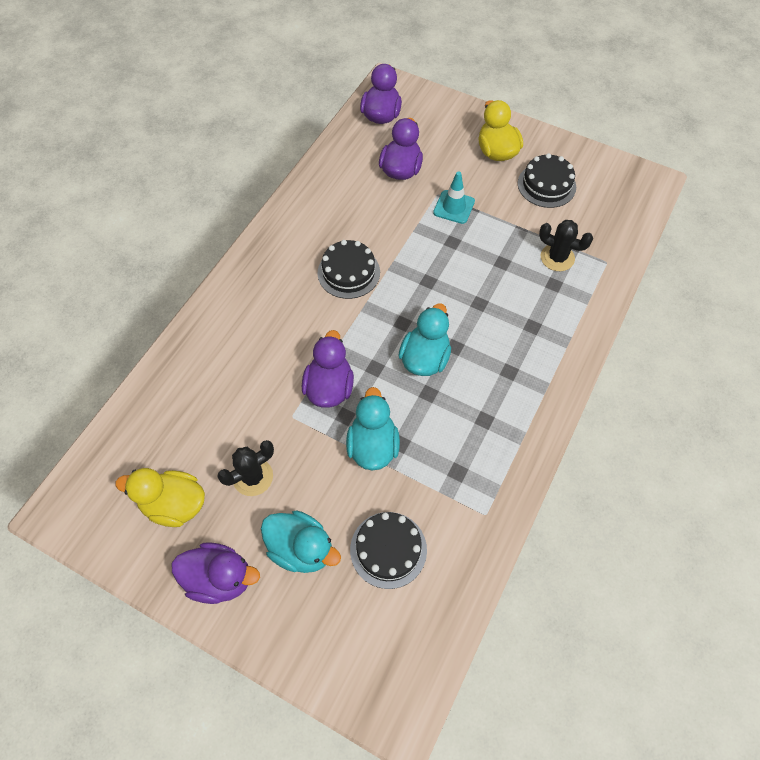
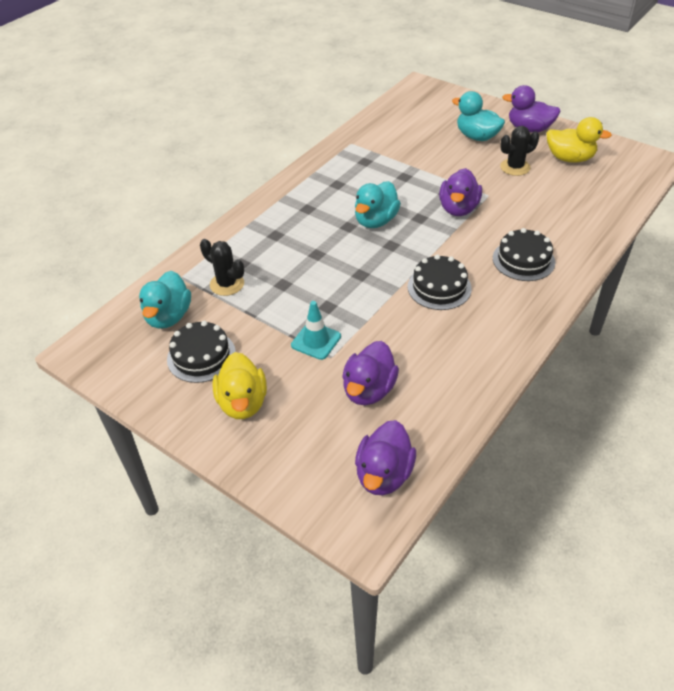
camera: 170 degrees left, 15 degrees down
(373, 446) = (425, 176): turquoise duck -> turquoise duck (168, 317)
(388, 549) = (419, 133): black cake -> black cake (523, 260)

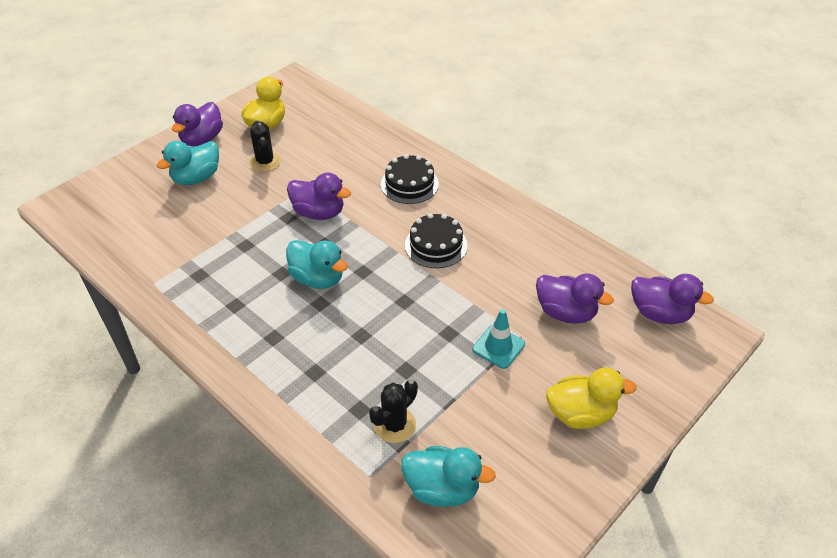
camera: 85 degrees left, 0 degrees up
(201, 356) = (512, 452): black cake -> none

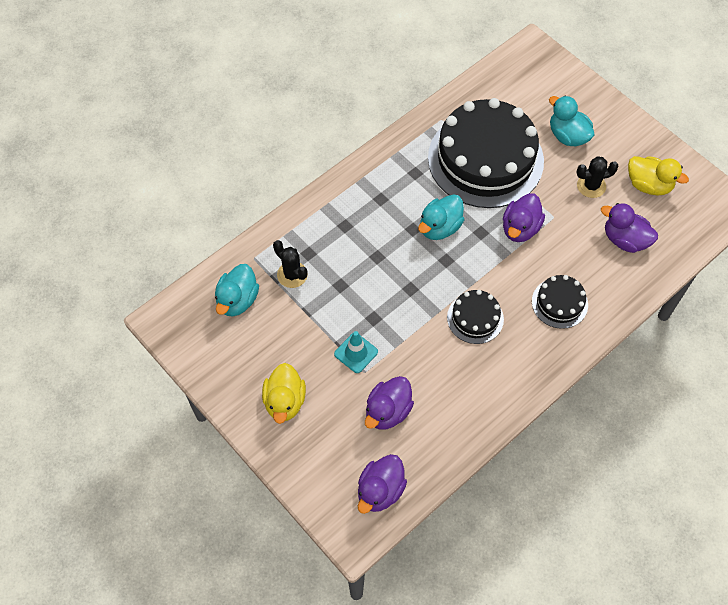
camera: 95 degrees right, 15 degrees up
(202, 139) = (623, 135): purple duck -> purple duck (625, 240)
(221, 242) = (485, 159): none -> black cake

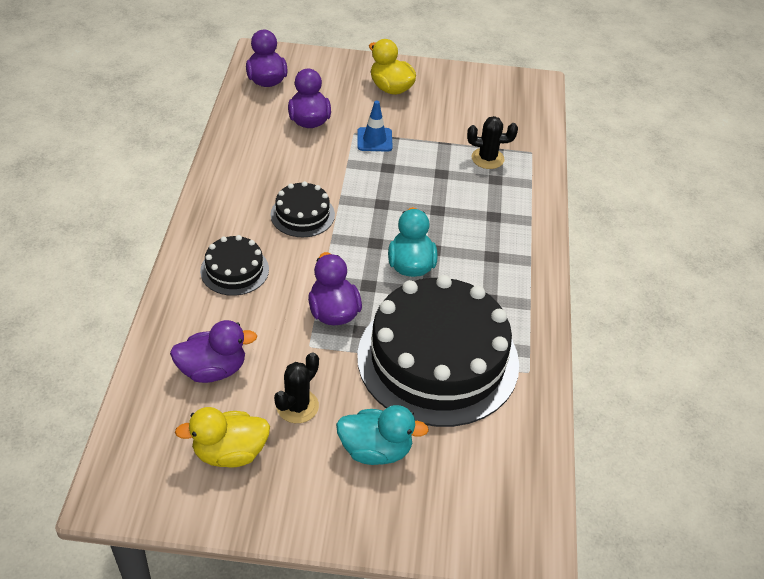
camera: 135 degrees right, 15 degrees down
(237, 300) = (504, 121): turquoise duck -> none
(356, 353) = (374, 140): turquoise traffic cone -> blue traffic cone

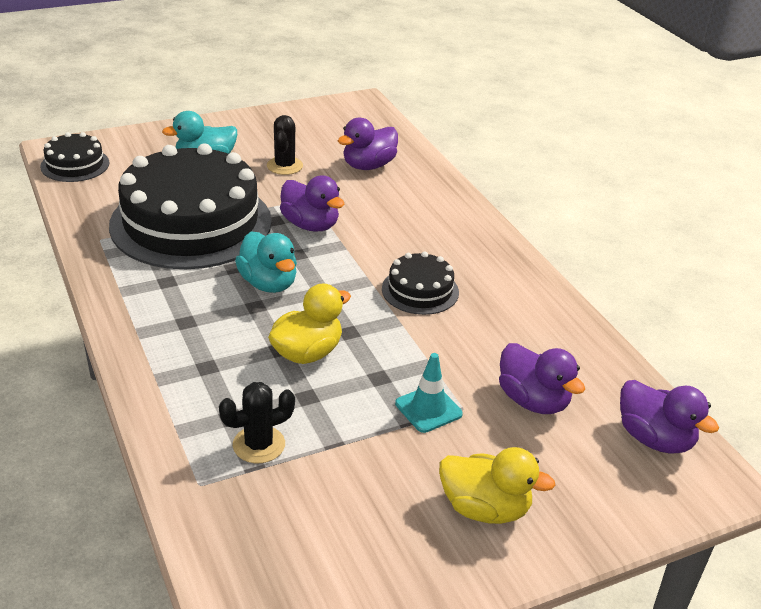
camera: 150 degrees right, 10 degrees down
(230, 453) = (308, 134): yellow duck -> yellow duck (307, 353)
(234, 270) = (428, 226): black cake -> black cake (75, 165)
(374, 140) = (428, 409): blue traffic cone -> turquoise traffic cone

